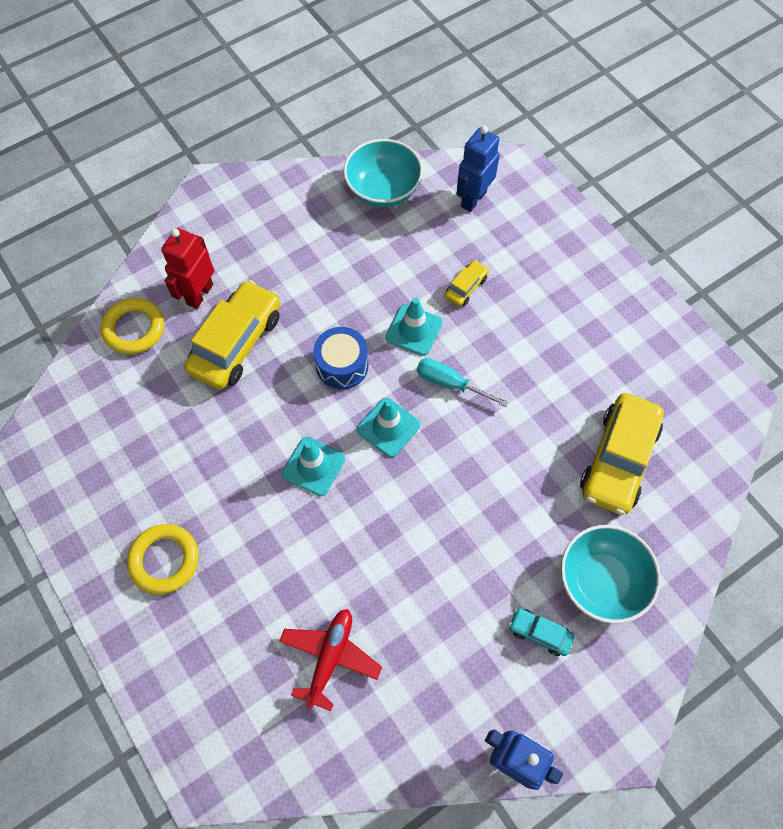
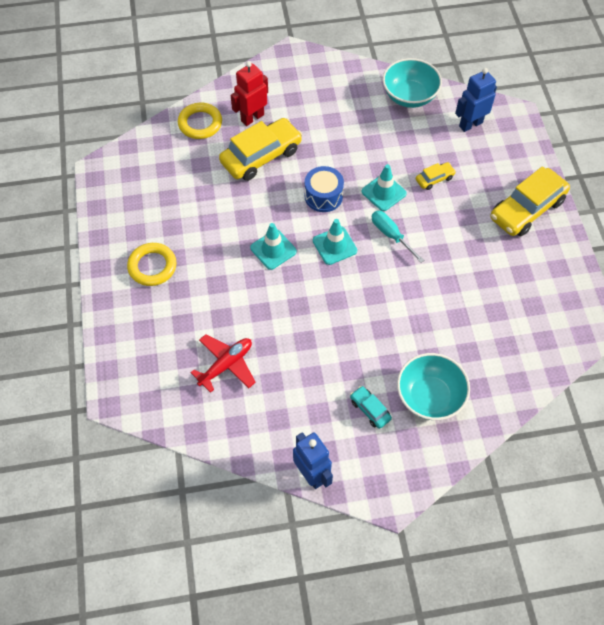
camera: 25 degrees right, 5 degrees down
(618, 459) = (483, 328): yellow car -> yellow car (526, 209)

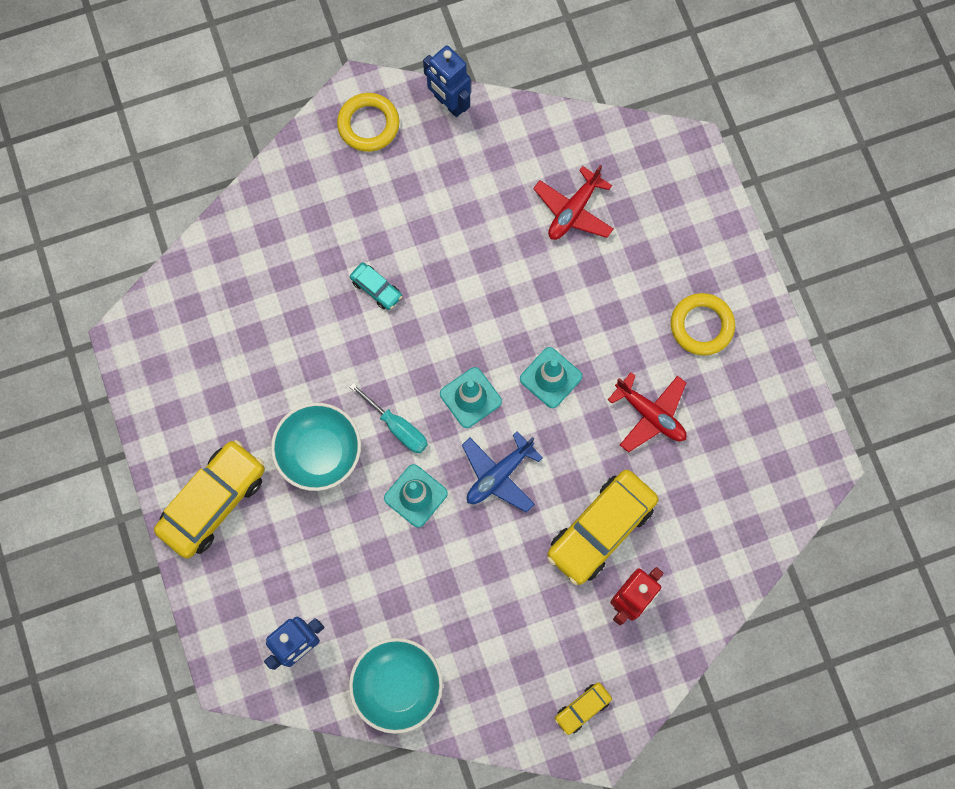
camera: 170 degrees right, 15 degrees up
(200, 123) = (705, 574): yellow ring -> yellow ring (368, 124)
(208, 216) = (650, 414): none -> red plane
(323, 196) = (499, 475): blue drum -> blue plane
(370, 409) = (394, 185): turquoise car -> turquoise car (376, 289)
(429, 396) = (326, 212): turquoise bowl -> turquoise bowl (319, 453)
(434, 179) = (346, 532): yellow car -> yellow car (582, 708)

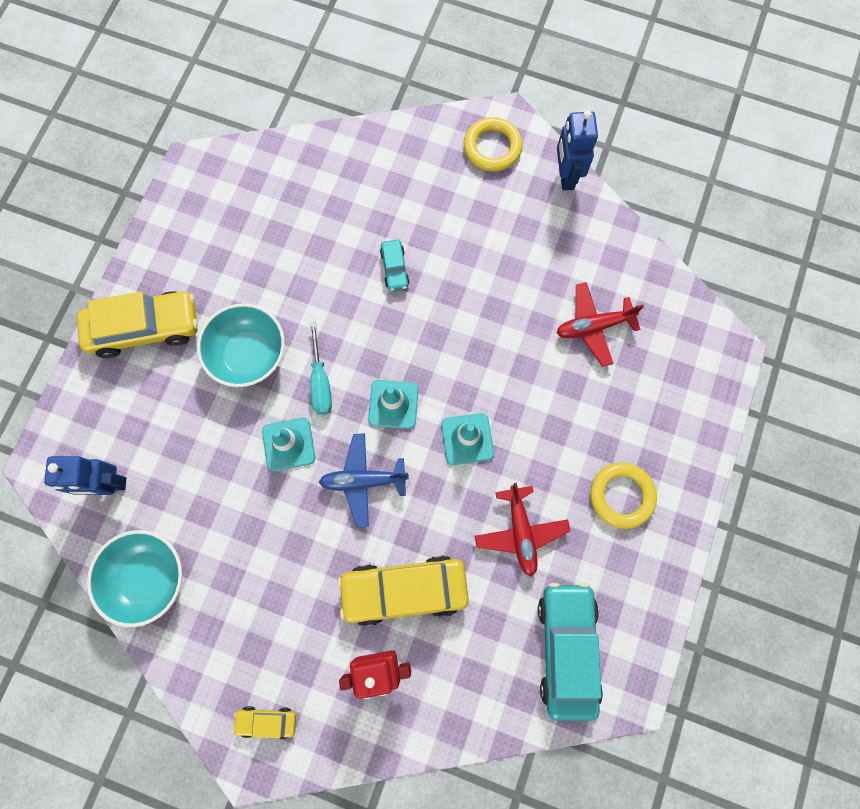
camera: 40 degrees right, 0 degrees up
(754, 471) = (567, 648): none -> turquoise car

